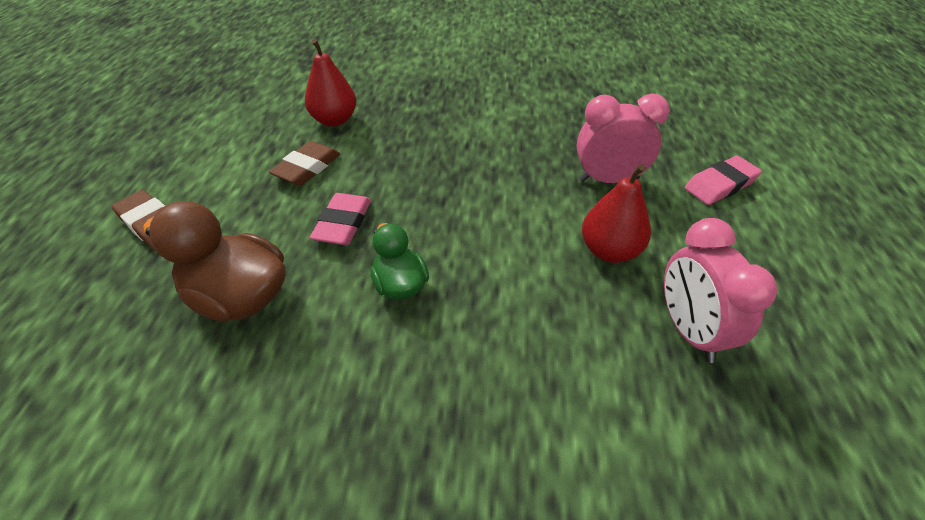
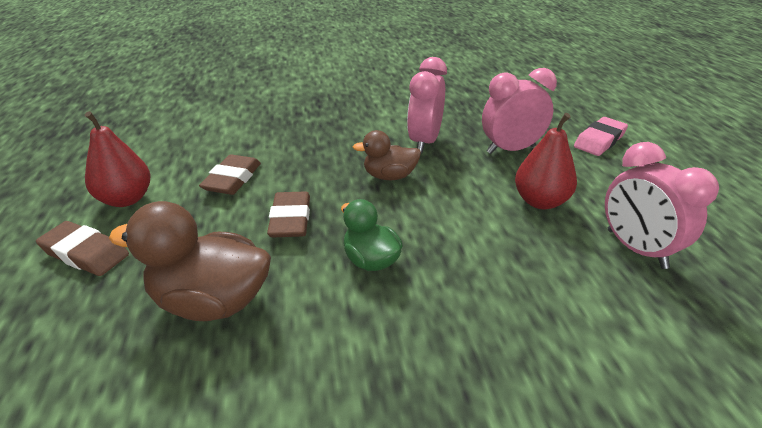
camera: 15 degrees left, 10 degrees down
(334, 120) = (242, 137): red pear -> red pear (126, 199)
(343, 223) = (290, 219): pink eraser -> brown eraser
(461, 191) = (389, 176): none -> brown duck
(517, 155) = (424, 142): none -> pink clock

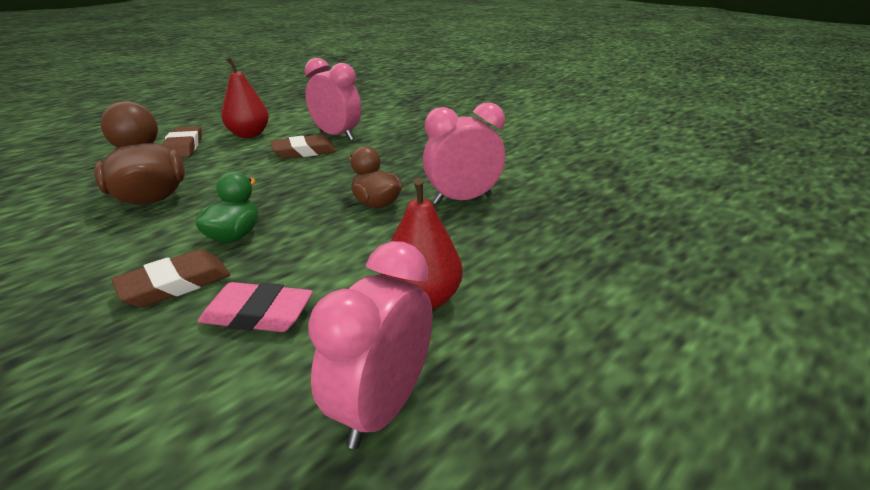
camera: 55 degrees right, 5 degrees down
(290, 219) = (268, 187): brown eraser -> brown eraser (175, 284)
(510, 149) = (518, 250): pink clock -> pink clock (337, 136)
(599, 140) = (649, 311): pink eraser -> pink eraser (258, 314)

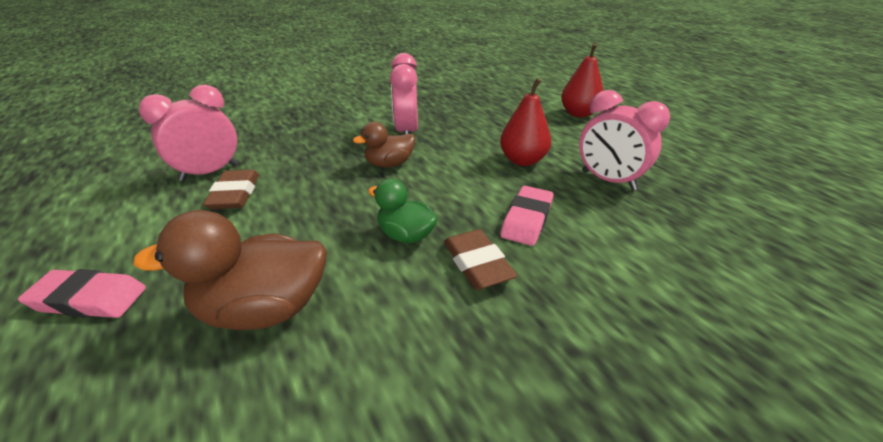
camera: 75 degrees left, 5 degrees up
(183, 147) = (89, 299): brown eraser -> pink eraser
(249, 134) = (118, 235): red pear -> red pear (578, 114)

